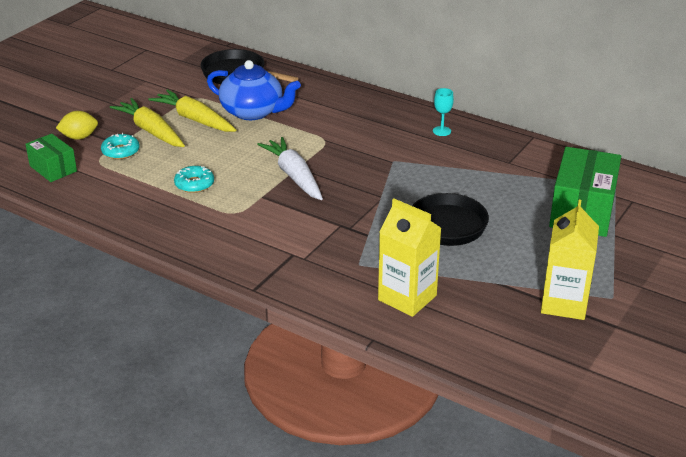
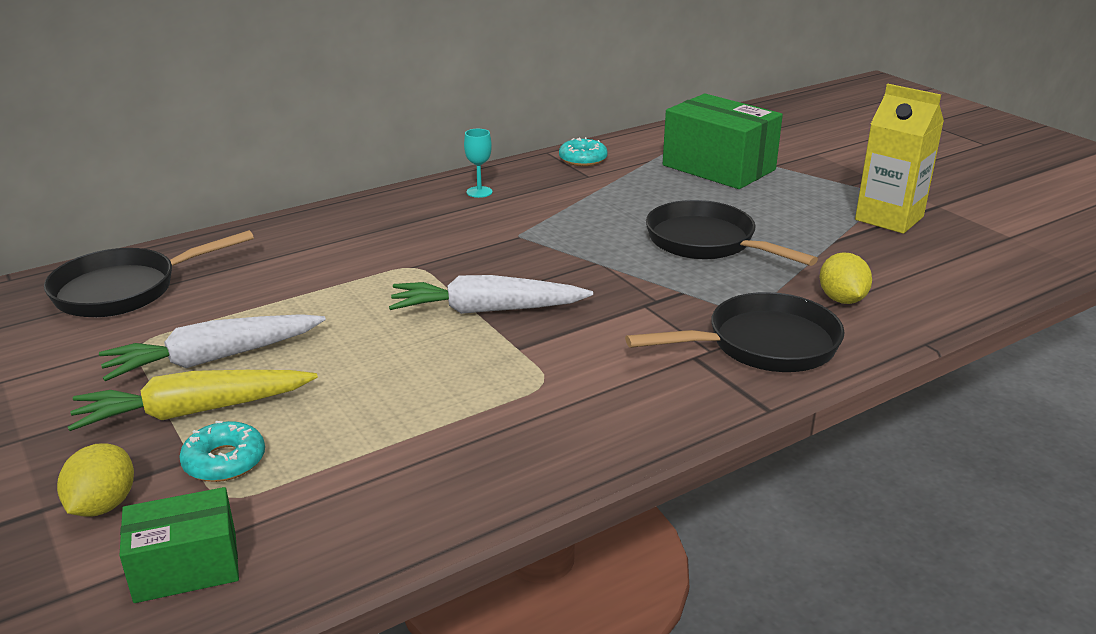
camera: 65 degrees left, 5 degrees down
(194, 119) = (214, 359): yellow carrot -> white carrot
(194, 184) = (424, 401): turquoise donut -> turquoise donut (583, 159)
(253, 112) = (262, 302): blue teapot -> none
(323, 276) = (763, 345): none -> black pan
(407, 298) = (842, 299): yellow carton -> yellow lemon

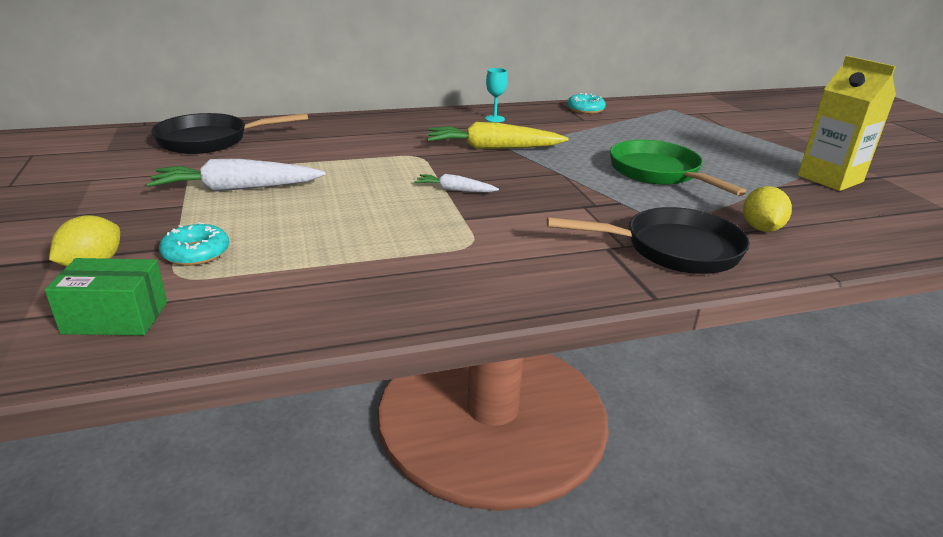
camera: 15 degrees right, 0 degrees up
(194, 411) = (199, 218): yellow carrot -> yellow carrot (493, 148)
(487, 310) = (455, 190): white carrot -> white carrot, size x0.52
(707, 243) = (658, 173): black pan -> green pan
(718, 167) = (693, 127): green box -> none

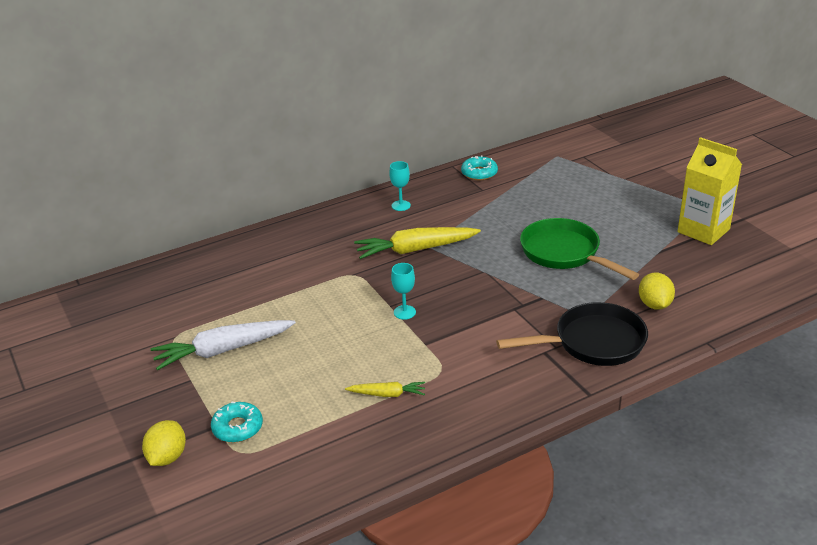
camera: 10 degrees left, 5 degrees up
(115, 317) = (222, 499): green box -> none
(210, 141) = (158, 293): black pan -> none
(393, 254) = (387, 394): none -> yellow carrot
(455, 190) = (404, 312): white carrot -> turquoise goblet

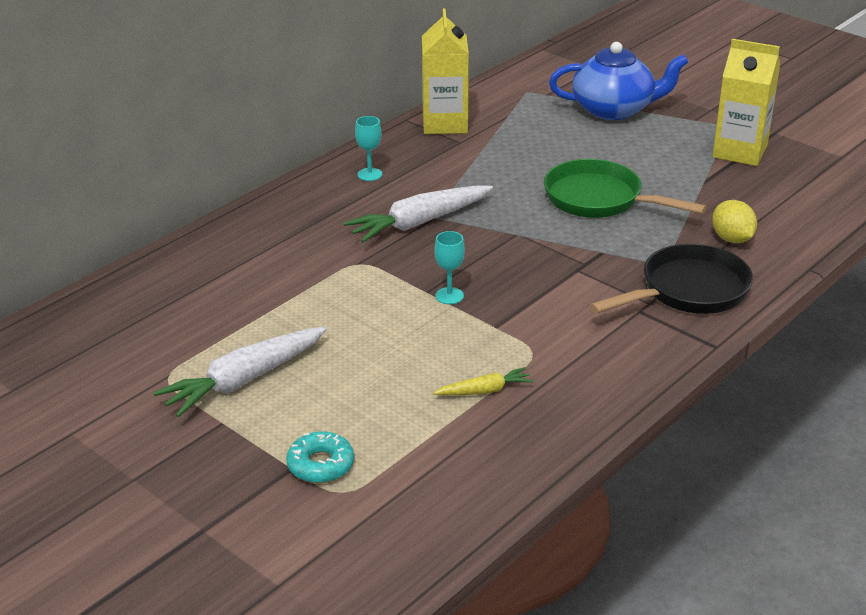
camera: 20 degrees left, 0 degrees up
(167, 457) = (250, 517): yellow lemon -> none
(415, 250) = (419, 223): yellow carrot -> white carrot
(479, 173) = (445, 123): turquoise donut -> yellow carton
(618, 180) = (614, 109): none -> blue teapot

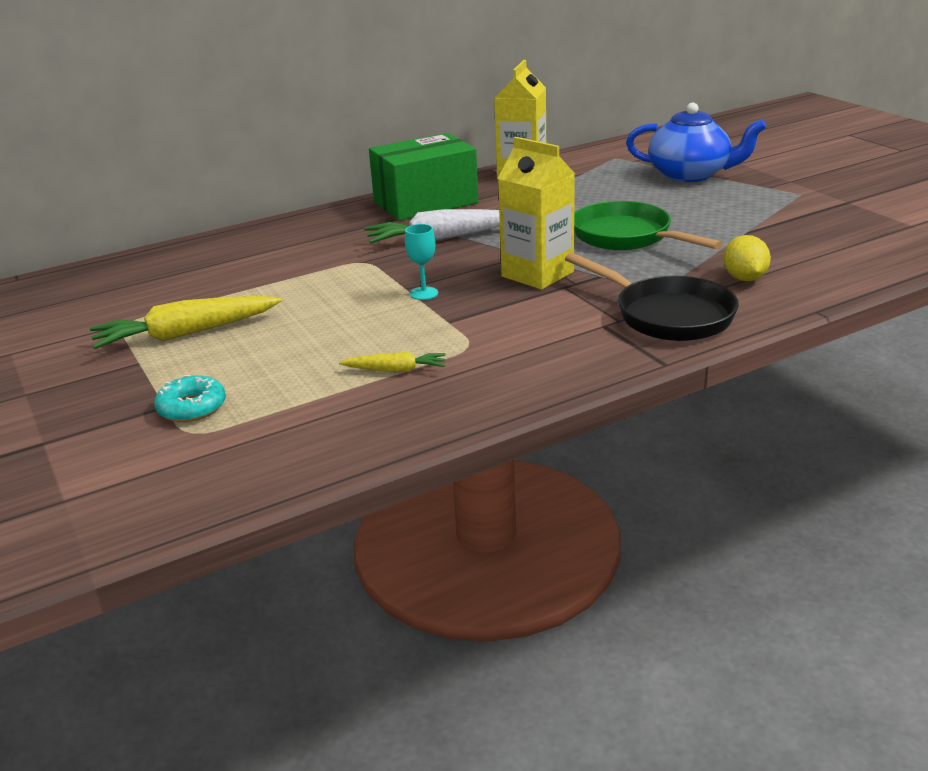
camera: 20 degrees right, 5 degrees down
(244, 380) = (186, 334): white carrot -> yellow carrot
(369, 174) = (425, 202): turquoise goblet -> green box
(688, 291) = (667, 315): black pan -> black pan turned 60 degrees clockwise
(740, 151) = (799, 213): yellow carton -> yellow carton (537, 274)

